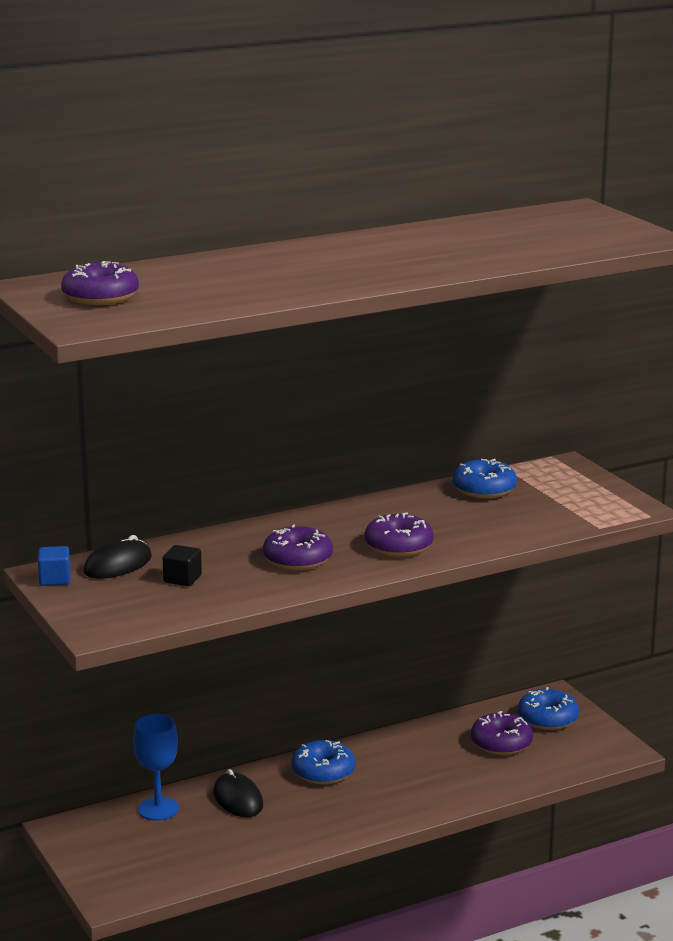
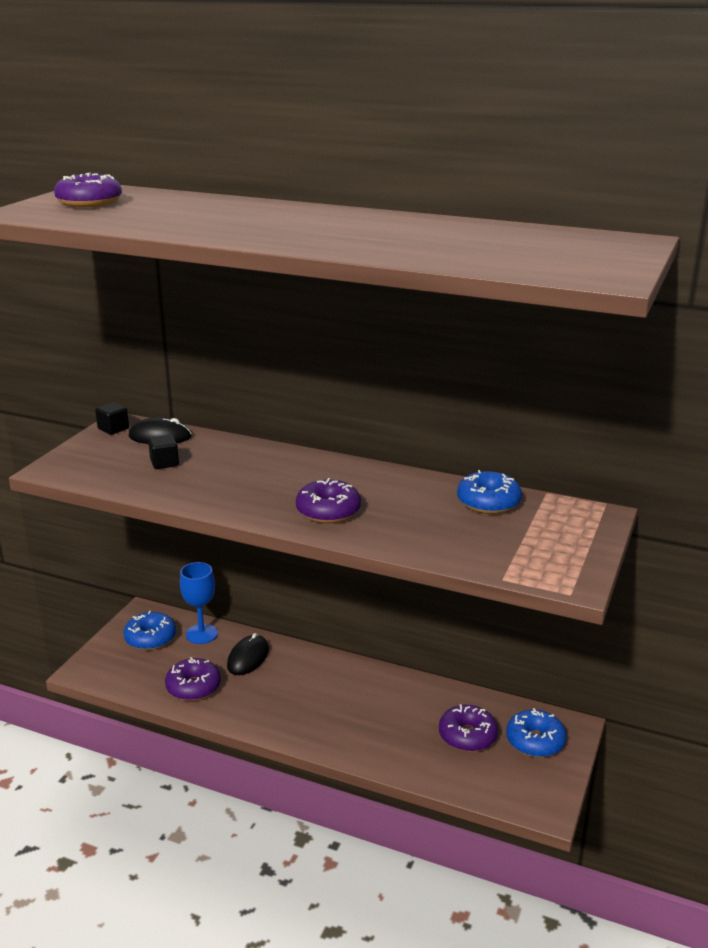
camera: 50 degrees right, 5 degrees up
(55, 579) = (113, 429): blue cube -> black cube
(298, 559) = (250, 486): purple donut -> purple donut (193, 687)
(323, 772) = (323, 674): blue donut -> blue donut (150, 638)

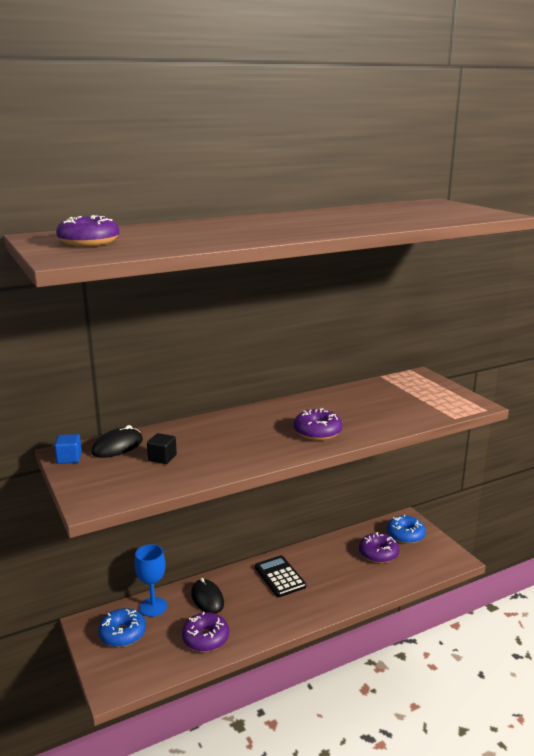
camera: 50 degrees left, 5 degrees down
(113, 429) = (69, 458): black cube -> blue cube
(335, 685) = (280, 577): none -> black calculator
(488, 502) = (370, 391): blue donut -> none

